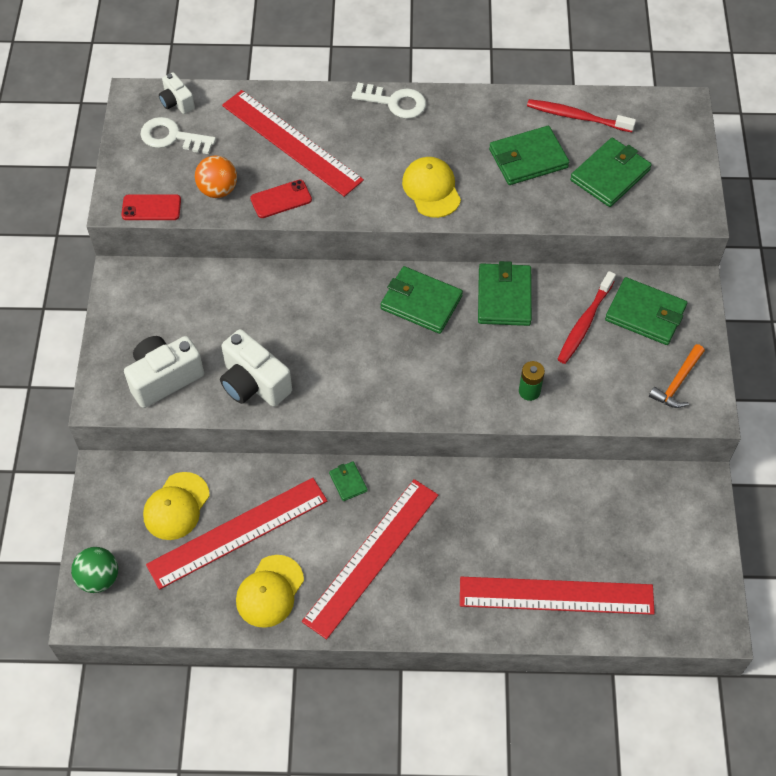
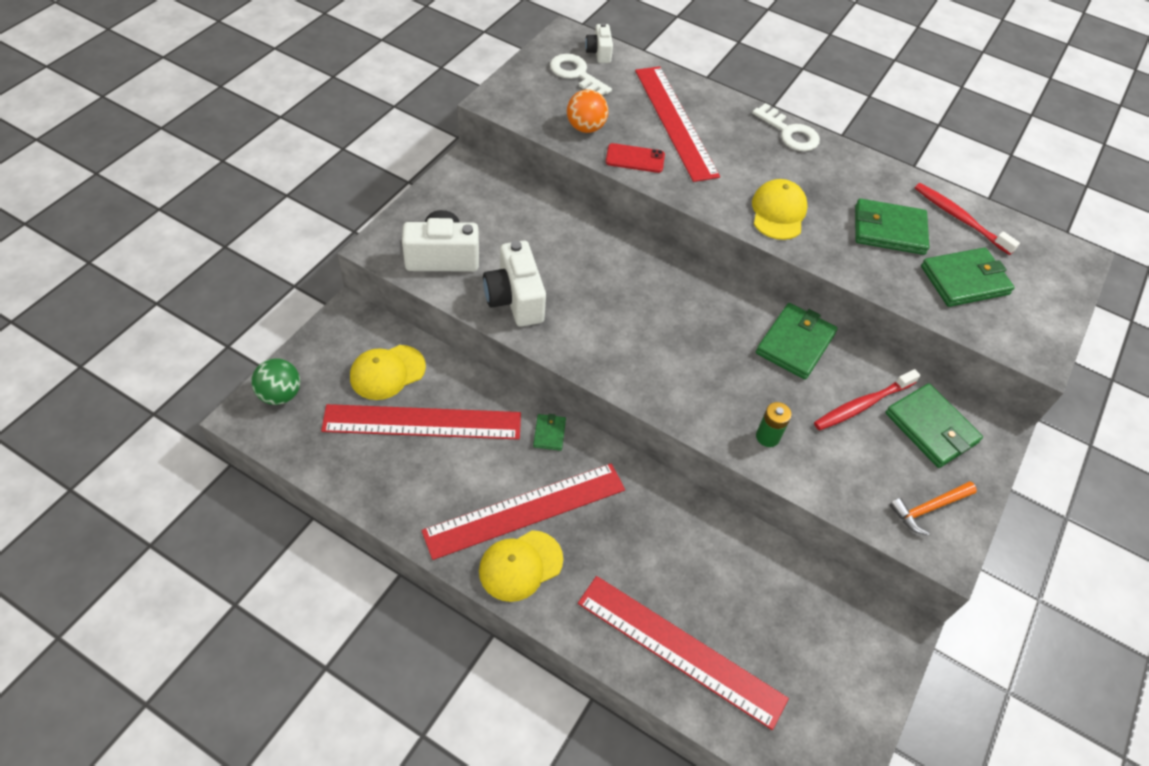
camera: 25 degrees right, 5 degrees down
(151, 208) = (520, 115): red phone -> none
(270, 591) = (413, 488): yellow cap -> yellow cap (520, 565)
(421, 302) = (712, 309): green wallet -> none

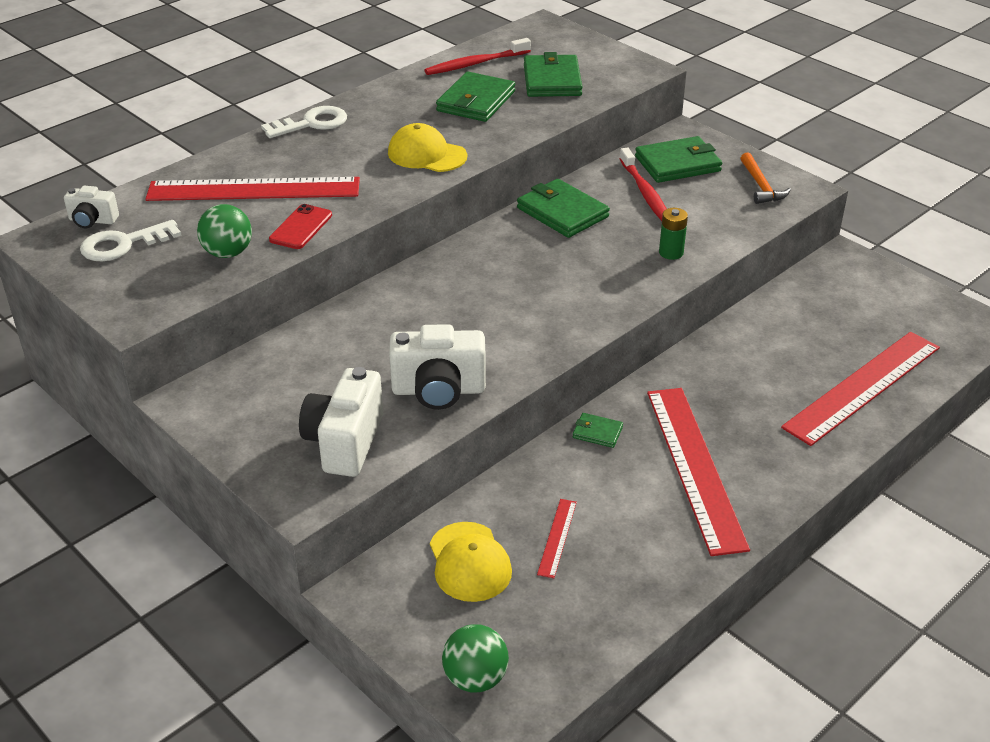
camera: 70 degrees left, 15 degrees down
(422, 422) = (557, 537): red ruler -> red ruler, size x0.42
(520, 565) = (763, 481): yellow cap -> none
(585, 128) = (228, 253): orange ball -> green ball

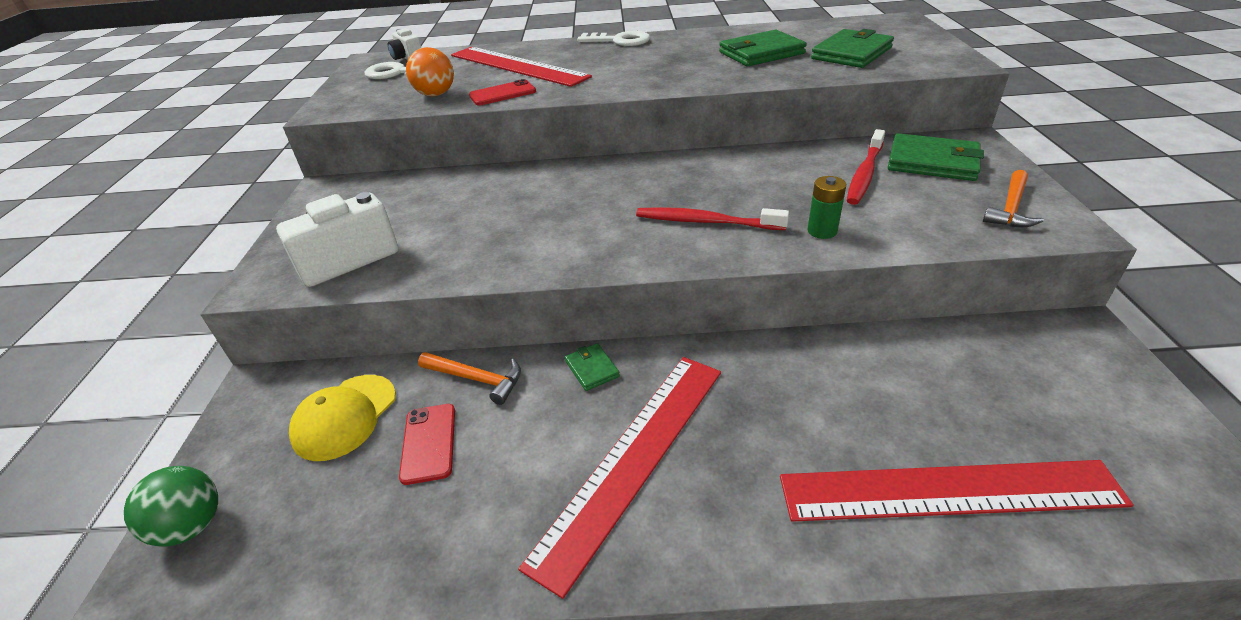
camera: 45 degrees right, 0 degrees up
(228, 253) = (435, 94): green ball -> orange ball
(427, 154) = (665, 75): yellow cap -> none
(438, 390) = (462, 254): white camera -> none
(475, 64) = (800, 32): red toothbrush -> red toothbrush (706, 222)
(527, 484) = (477, 379): none -> orange hammer
(557, 537) = (428, 443): red ruler -> red phone
(562, 212) = (761, 164): green wallet -> none

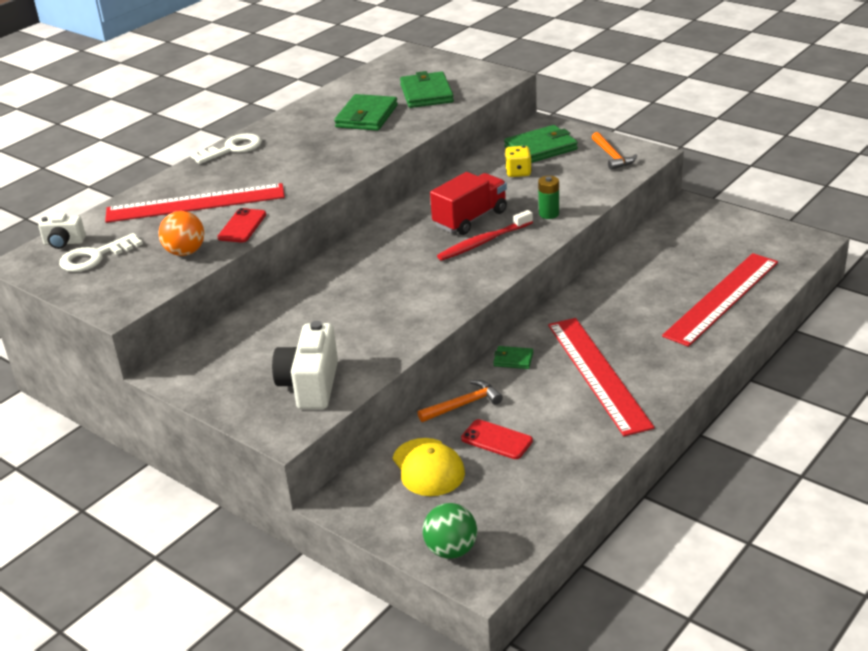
camera: 50 degrees left, 5 degrees down
(736, 193) = (470, 219): none -> red truck
(864, 174) = (518, 172): red toothbrush -> yellow dice

